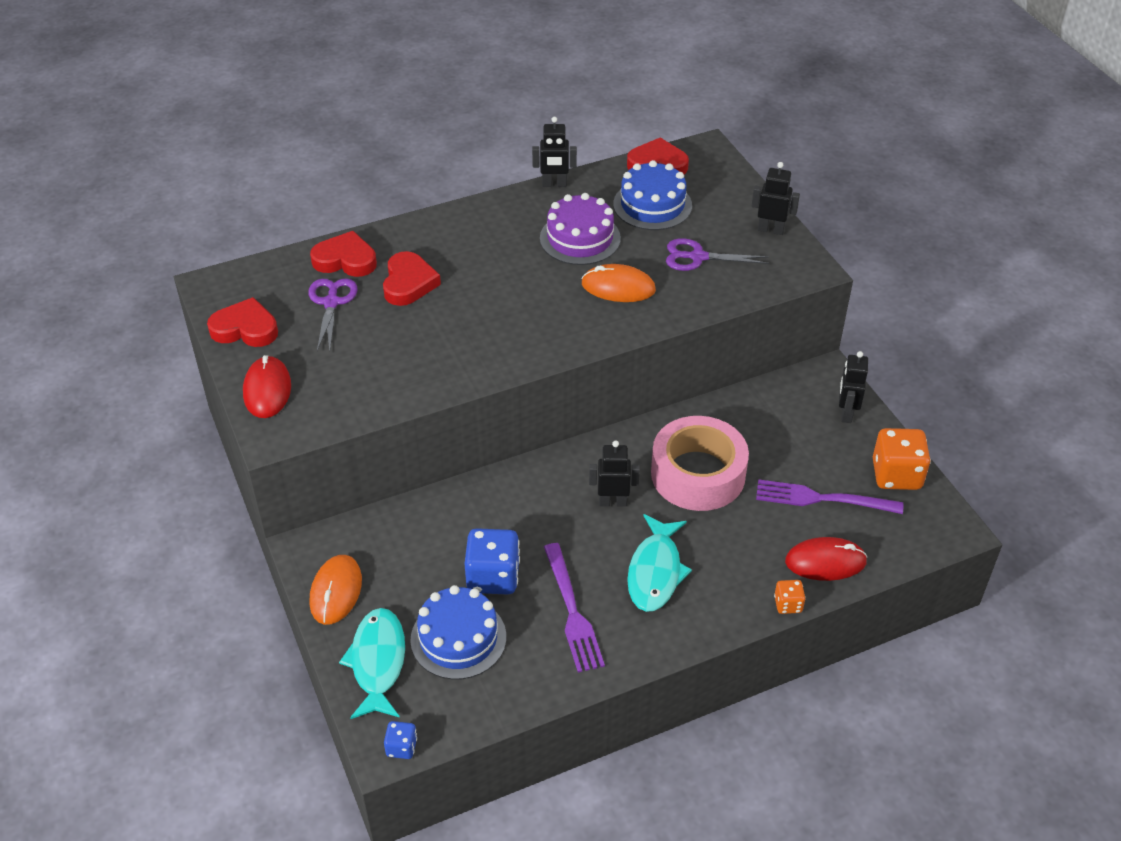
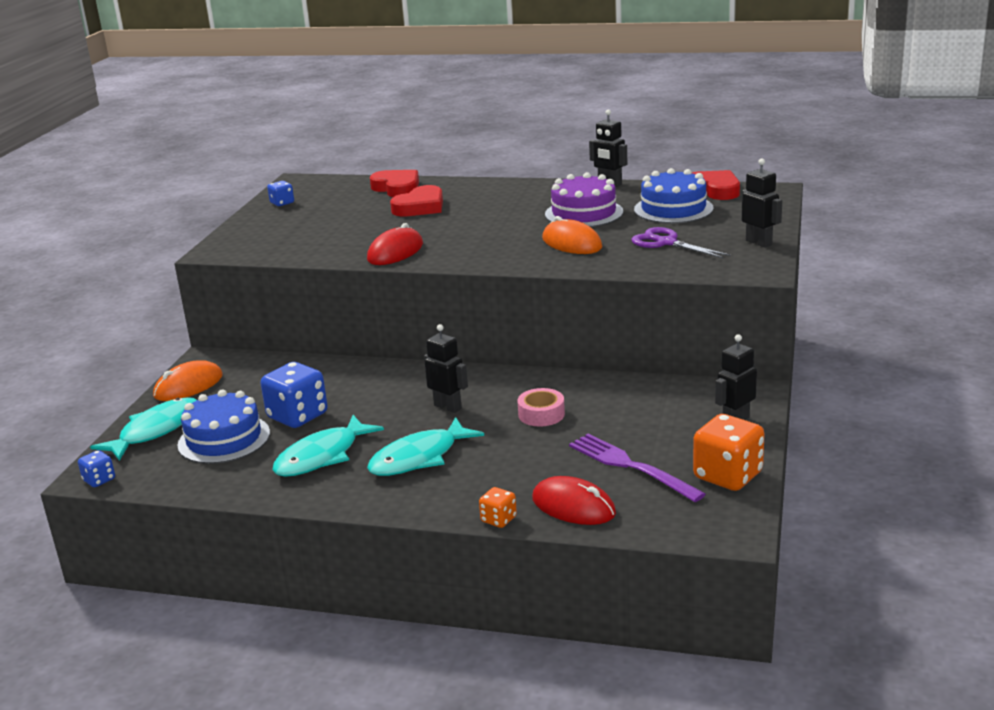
camera: 40 degrees right, 20 degrees down
(245, 329) = (282, 203): red heart -> blue dice
(267, 390) = (247, 231): red mouse -> red mouse (395, 252)
(331, 303) = (354, 204): purple scissors -> none
(572, 612) = (322, 456): purple fork -> turquoise fish
(698, 474) = (541, 414): pink tape -> pink tape, size x0.47

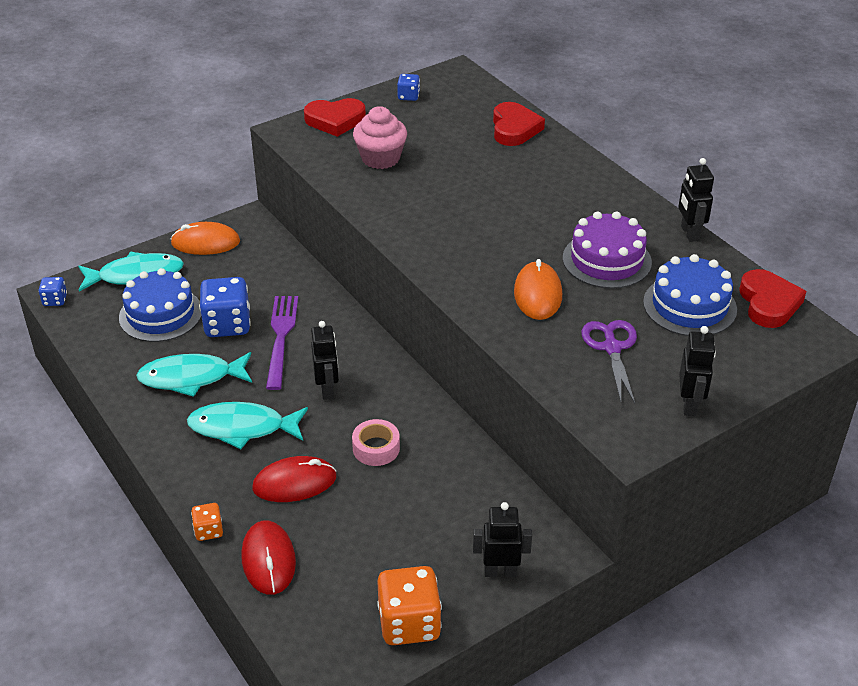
camera: 40 degrees right, 15 degrees up
(324, 235) = (380, 158): none -> pink cupcake
(395, 252) = (398, 214): red mouse -> red mouse (294, 482)
(420, 207) = (495, 166): red heart -> red heart (335, 120)
(630, 466) = (359, 553): purple fork -> purple fork (281, 337)

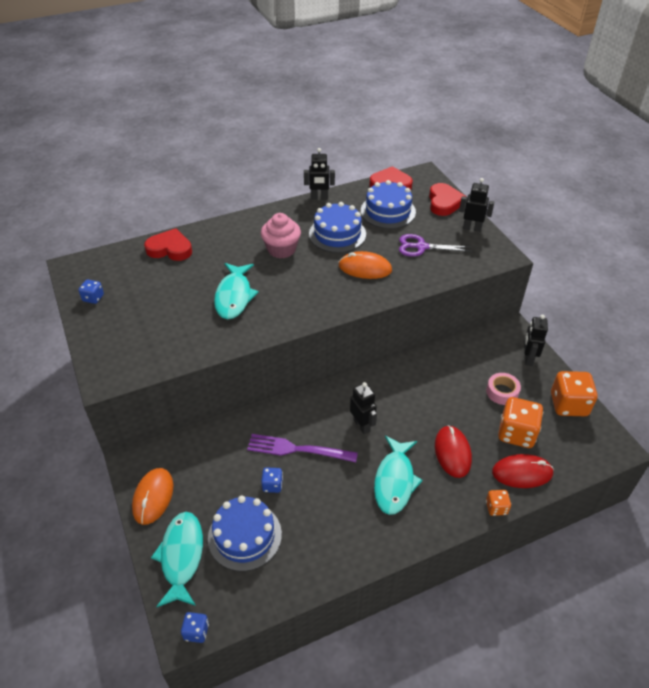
camera: 80 degrees left, 5 degrees up
(191, 378) = (332, 514): turquoise fish -> turquoise fish (234, 296)
(227, 325) = (272, 485): blue dice -> blue dice, size x0.51
(327, 390) = (362, 425): black robot -> black robot turned 60 degrees clockwise
(335, 120) = (106, 346): red heart -> red heart (444, 202)
(339, 554) = (516, 433): none -> orange dice
(376, 448) = (423, 404): pink tape -> pink tape (502, 392)
(380, 158) = (176, 324): pink cupcake -> pink cupcake (281, 249)
(607, 260) = (337, 234): purple cake -> blue cake

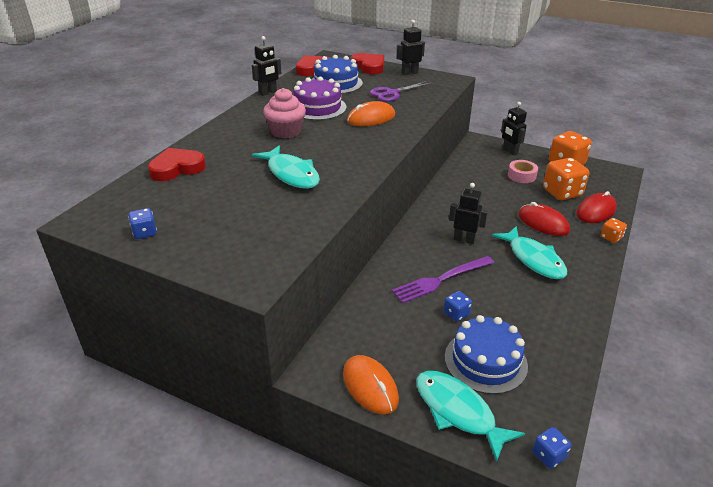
camera: 40 degrees left, 10 degrees down
(337, 234) = (317, 107): blue cake -> purple cake

